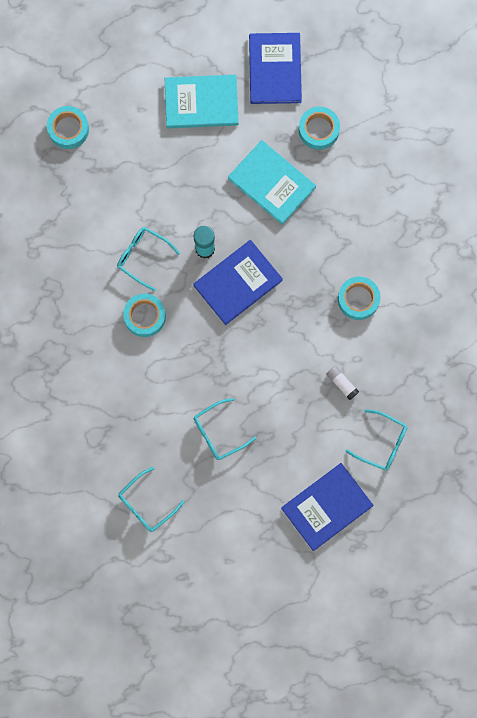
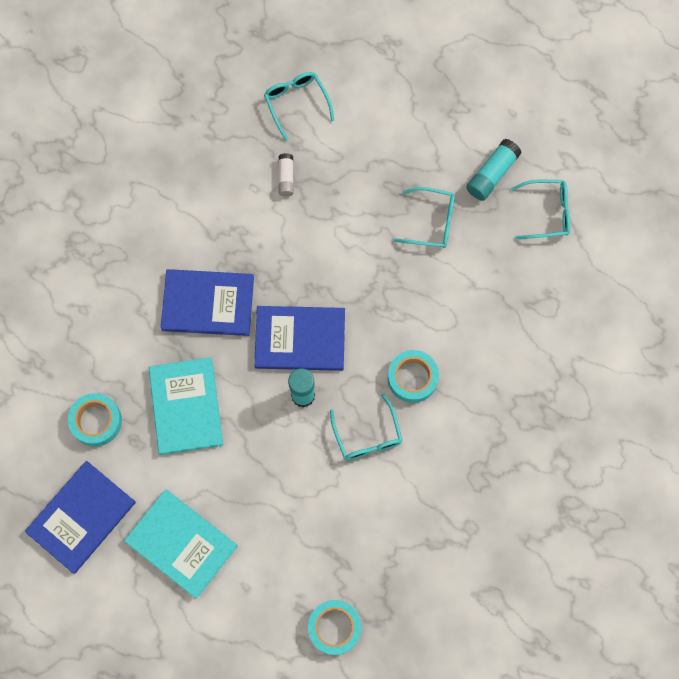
camera: 140 degrees left, 5 degrees down
(206, 502) = (492, 174): none -> turquoise glue stick
(326, 507) = (390, 90): blue book -> blue book (208, 303)
(358, 299) = (205, 237): turquoise tape -> none

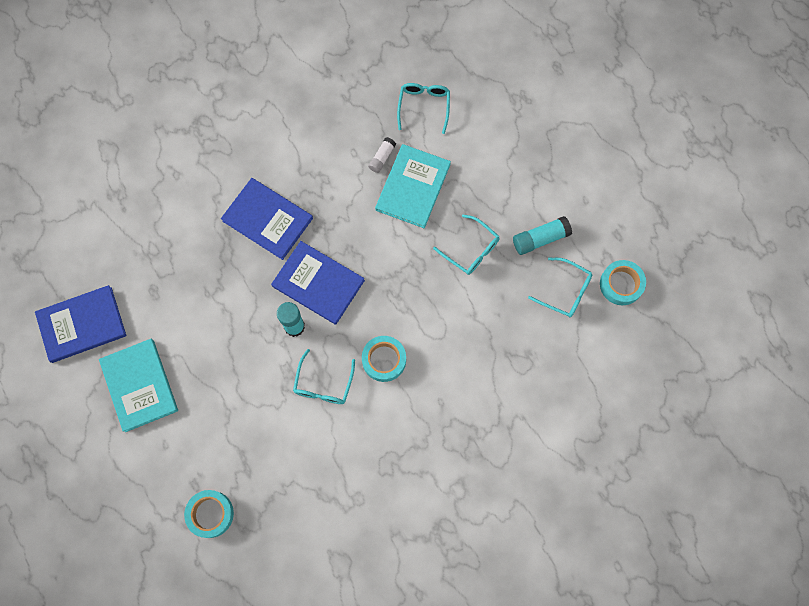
camera: 30 degrees right, 0 degrees up
(96, 421) = (135, 261): turquoise tape -> turquoise tape (621, 284)
(186, 406) = (205, 286): turquoise book -> turquoise book (413, 187)

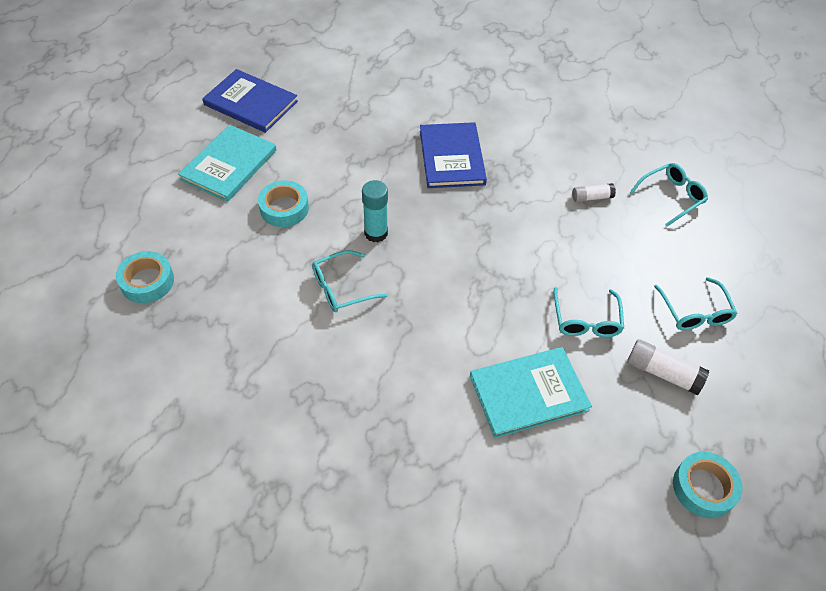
camera: 50 degrees right, 20 degrees down
(318, 283) = (432, 225): blue book -> none
(384, 360) = (408, 320): turquoise tape -> turquoise tape (284, 208)
(413, 187) = (592, 236): turquoise book -> turquoise book (528, 393)
(540, 239) = (663, 373): turquoise glue stick -> white glue stick
(565, 291) = (636, 435): turquoise glasses -> turquoise glasses (695, 312)

